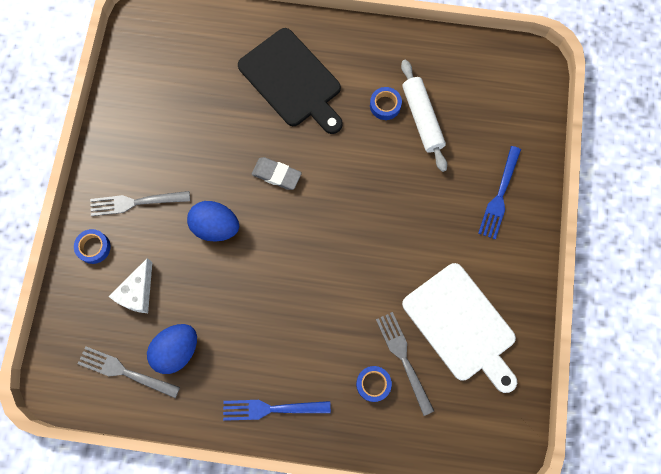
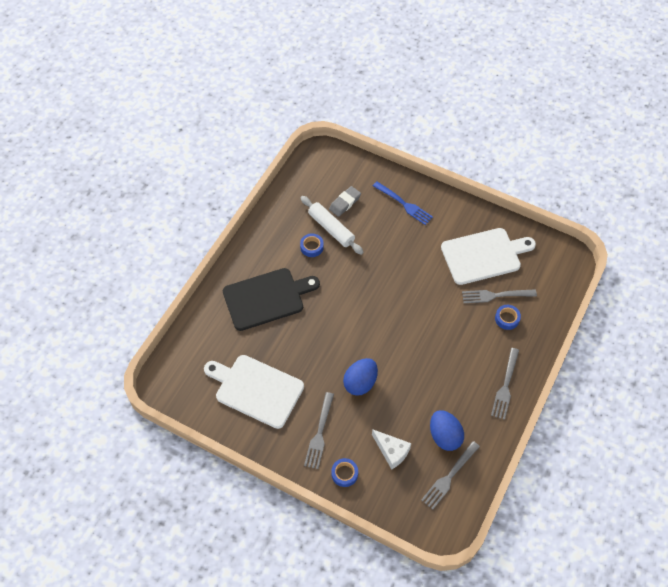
camera: 70 degrees left, 15 degrees down
(168, 114) = (256, 389): none -> white cutting board
(271, 409) = (505, 386): blue fork -> grey fork
(276, 175) = (336, 331): grey eraser -> grey eraser (345, 203)
(422, 119) = (331, 228): white rolling pin -> white rolling pin turned 45 degrees clockwise

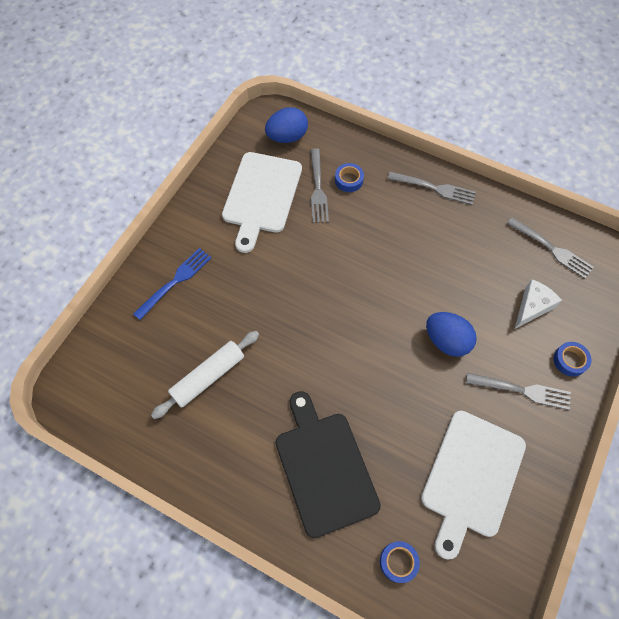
camera: 90 degrees left, 5 degrees up
(312, 247) = (238, 404): blue tape -> blue tape (398, 562)
(345, 203) = (165, 358): grey eraser -> none
(444, 436) = (504, 251): blue egg -> blue egg (287, 137)
(484, 255) = (261, 196): white cutting board -> white cutting board turned 150 degrees counterclockwise

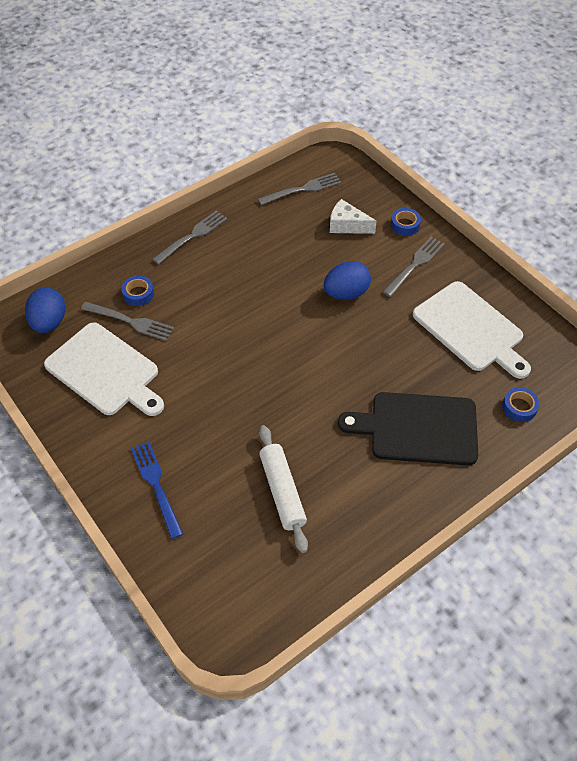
camera: 65 degrees left, 10 degrees down
(532, 307) = (347, 225): white cheese -> white cheese turned 45 degrees counterclockwise

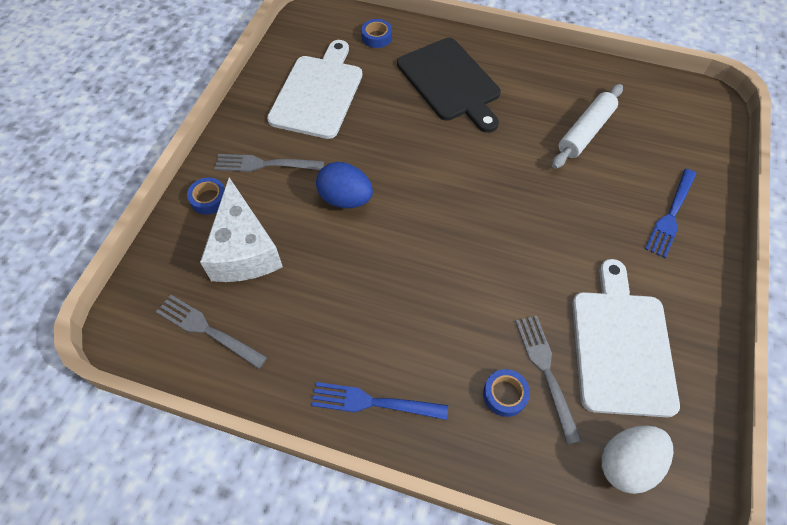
camera: 125 degrees left, 5 degrees up
(49, 322) = (627, 463): blue egg -> white egg
(192, 236) = (373, 402): grey fork -> blue fork
(347, 225) = (244, 250): white cheese -> white cheese, size x1.66

